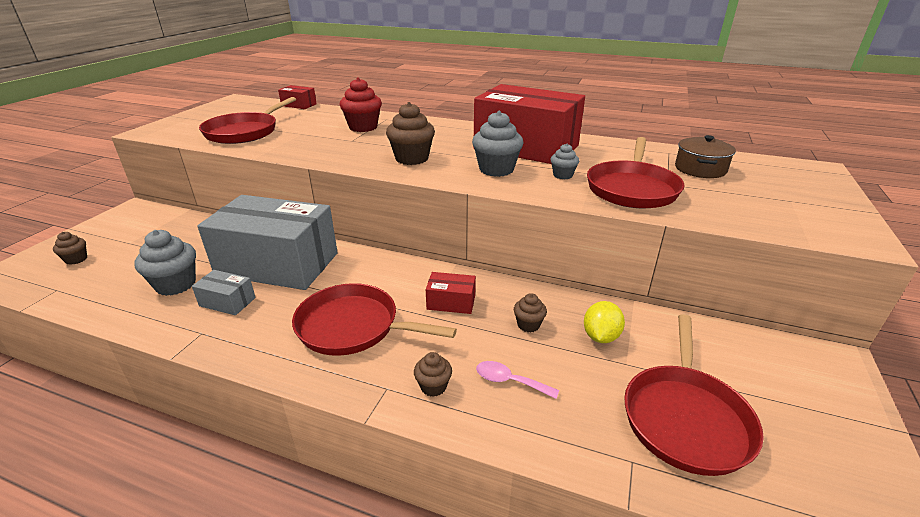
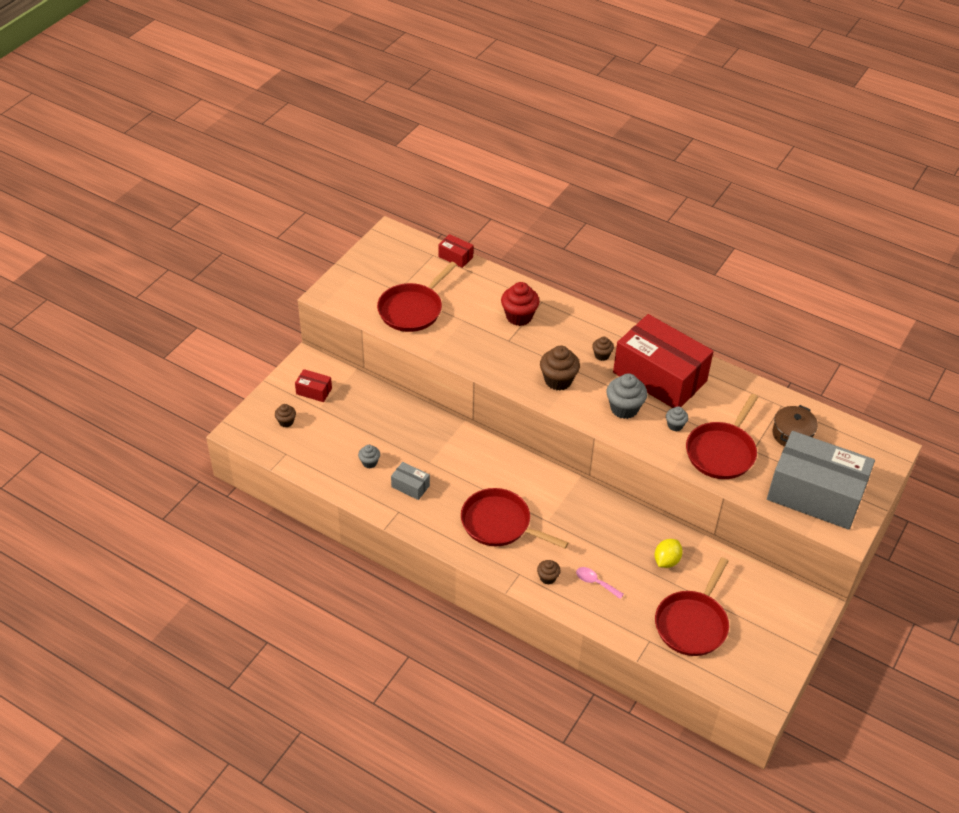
camera: 10 degrees right, 15 degrees up
(176, 284) = (369, 462): grey cupcake -> grey cupcake, size x0.55
(278, 264) = (441, 452): grey box -> grey box (815, 494)
(451, 302) = (570, 514): red box -> red box (314, 391)
(528, 325) = (620, 543): brown cupcake -> brown cupcake (602, 355)

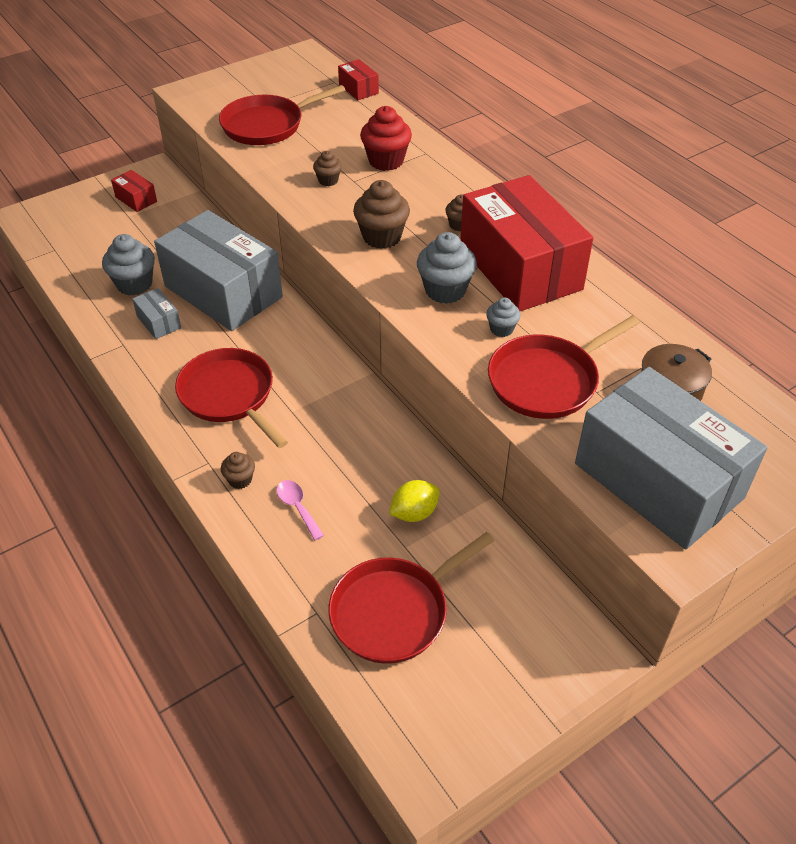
camera: 25 degrees right, 0 degrees up
(286, 422) = (82, 220): brown cupcake -> brown cupcake (328, 180)
(369, 462) = (134, 284): grey cupcake -> grey cupcake, size x1.82
(438, 448) = (223, 291): none -> grey box

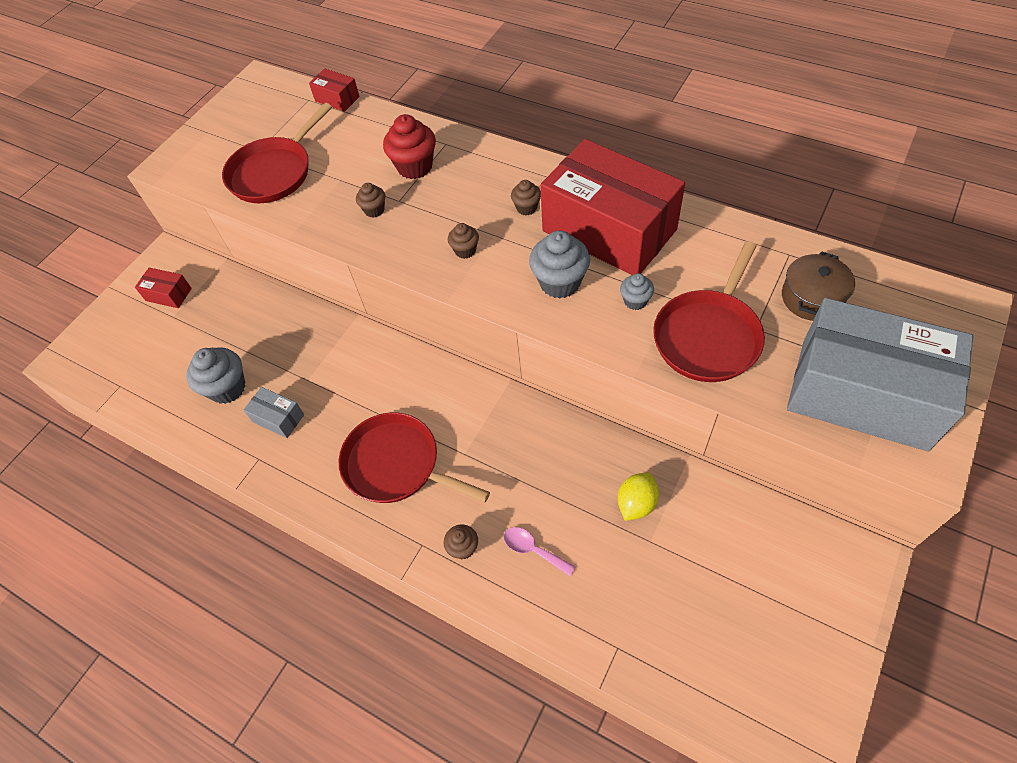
camera: 20 degrees left, 10 degrees up
(223, 291) = (320, 357): grey box -> none
(382, 237) = (465, 250): brown cupcake -> brown cupcake, size x0.55
(394, 612) = (682, 611): red pan -> none

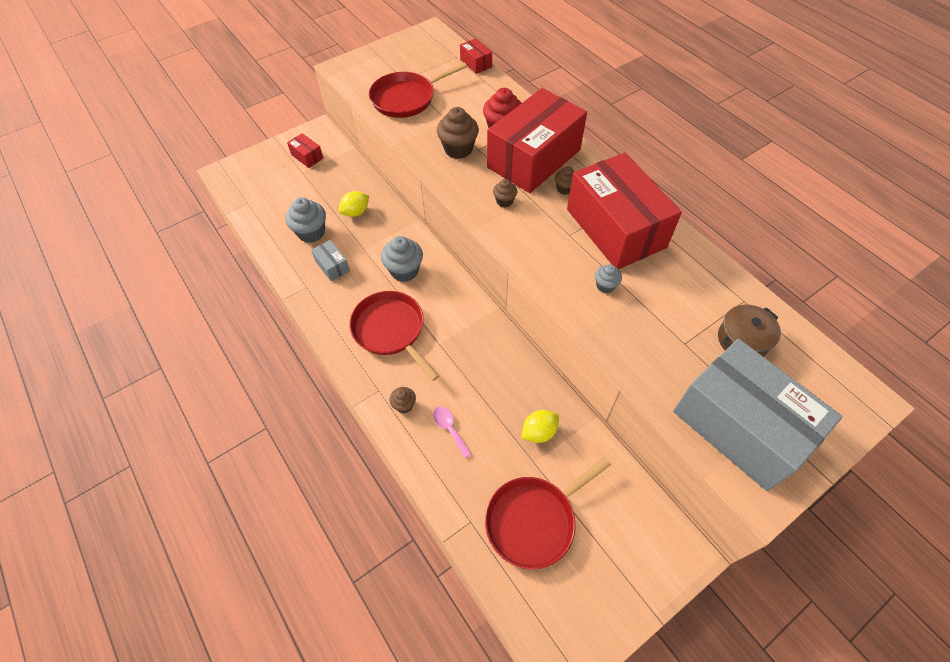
camera: 20 degrees right, 0 degrees up
(272, 338) = (356, 212): none -> yellow lemon
(374, 210) = (458, 149): brown cupcake -> brown cupcake, size x1.82
(471, 186) = (534, 158): none -> red box
(560, 282) = (558, 250): grey cupcake -> grey cupcake (404, 271)
(708, 336) = (645, 334): red pan -> red pan (534, 521)

